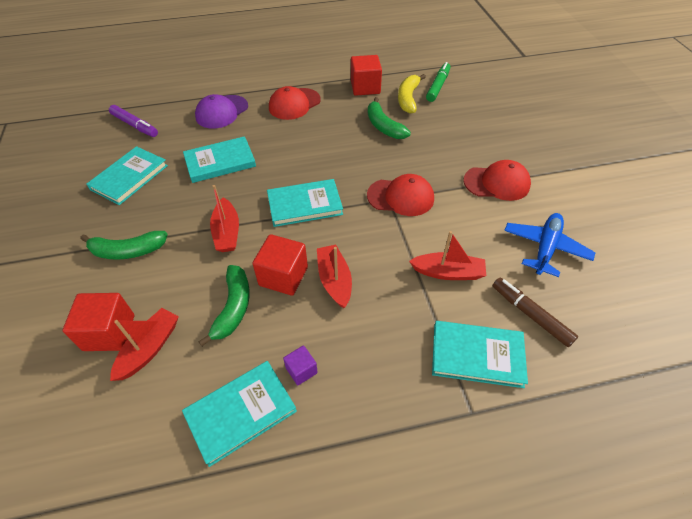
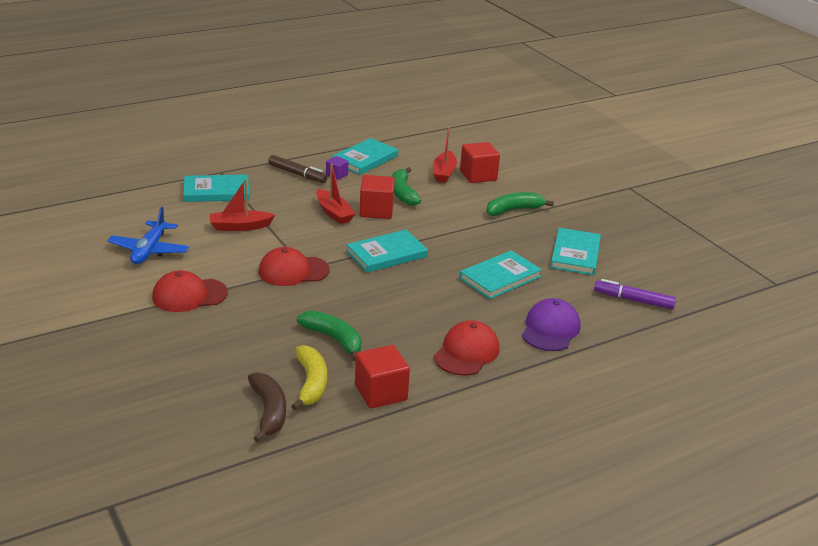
camera: 160 degrees right, 20 degrees down
(227, 232) = (443, 229): red boat -> none
(438, 86) = (269, 412): green marker -> brown banana
(530, 315) = (173, 212): brown marker -> brown marker (297, 174)

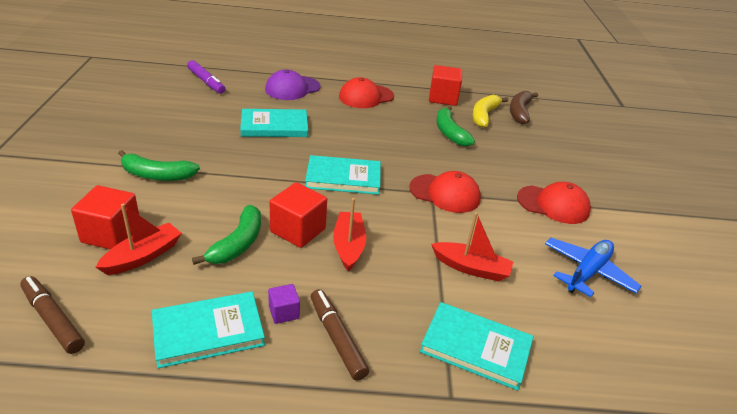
camera: 150 degrees left, 5 degrees up
(441, 144) = (53, 319): none -> brown marker
(575, 254) = (184, 120): turquoise book -> none

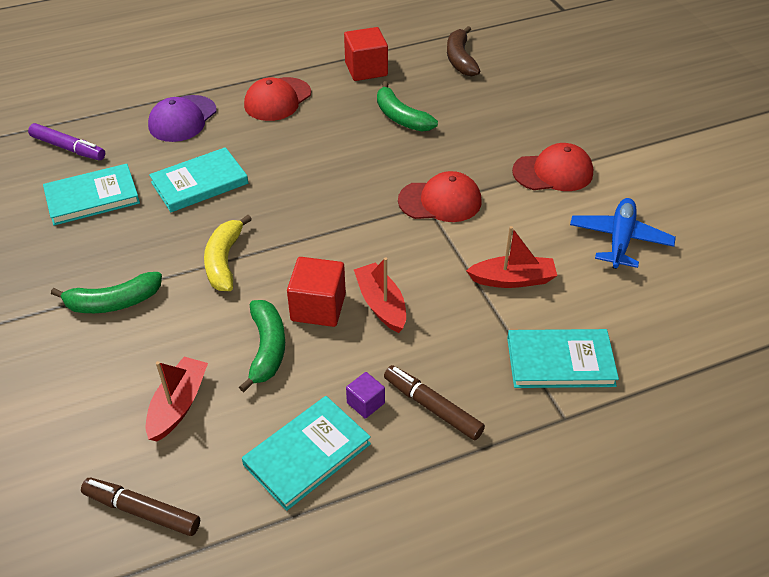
camera: 20 degrees left, 10 degrees up
(111, 234) = (122, 395): red cube -> none
(343, 178) = (323, 223): turquoise book -> turquoise book (92, 197)
(484, 116) = (425, 79): yellow banana -> yellow banana (224, 261)

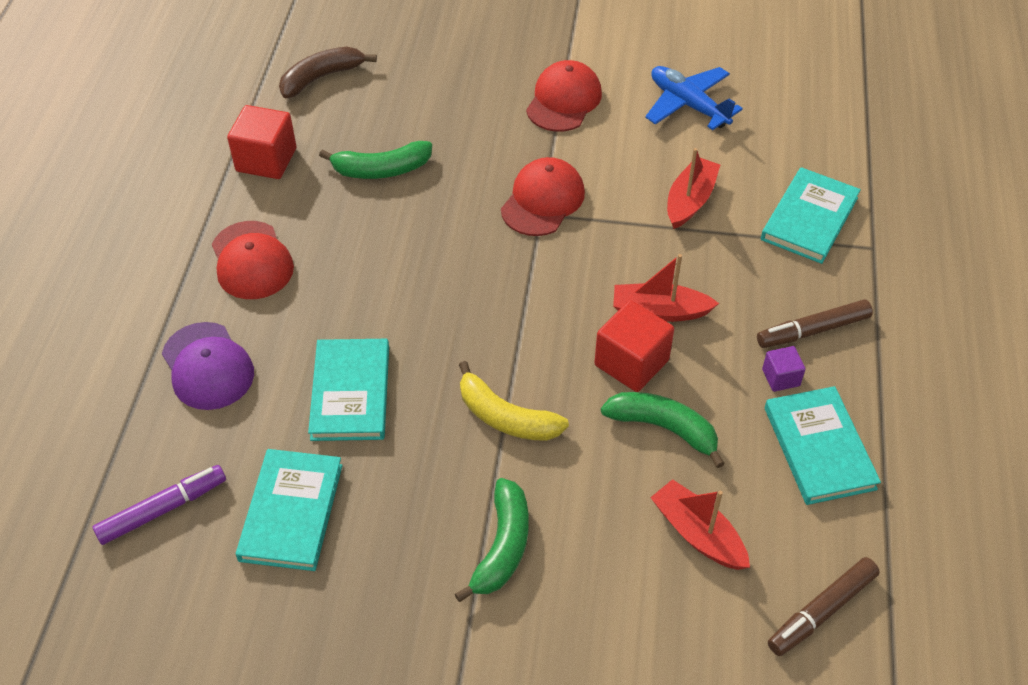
camera: 60 degrees left, 5 degrees up
(460, 59) = (321, 77): brown banana -> brown banana turned 120 degrees clockwise

